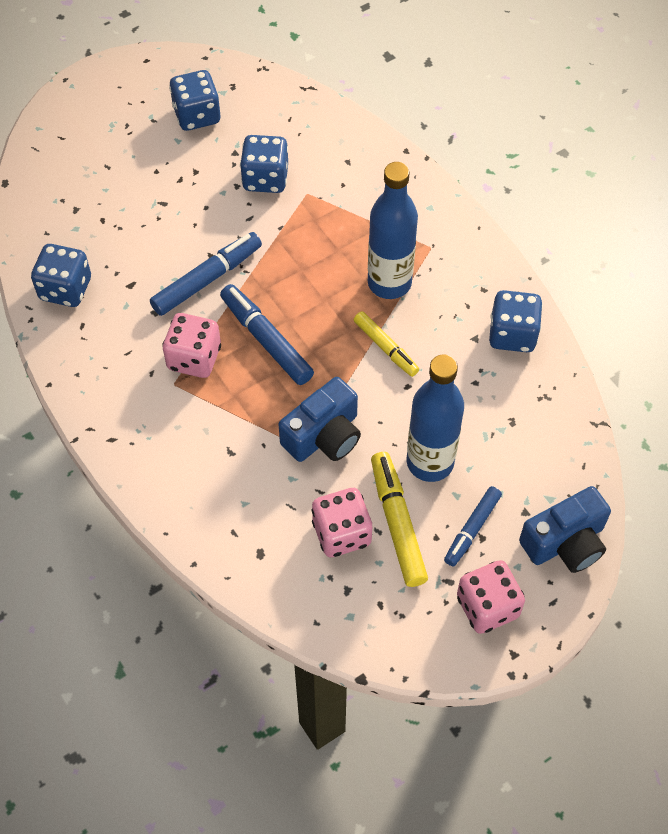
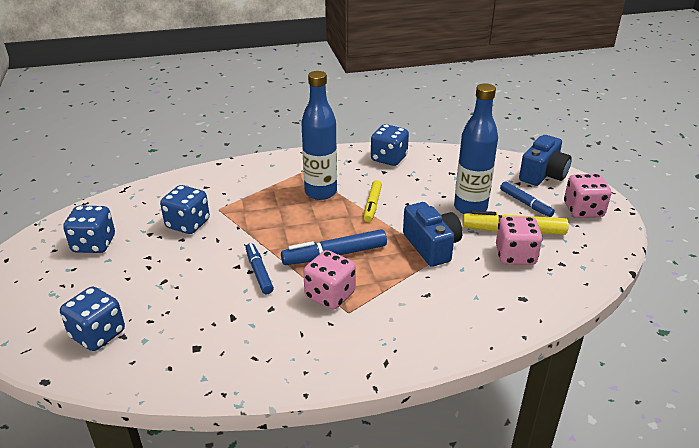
camera: 70 degrees left, 25 degrees down
(65, 289) = (207, 360): blue dice -> blue dice (98, 334)
(207, 279) = (259, 272): blue marker -> blue marker, size x0.66
(385, 348) = (372, 205): yellow marker -> yellow marker turned 120 degrees clockwise
(565, 542) = (543, 174): blue camera -> blue camera turned 45 degrees clockwise

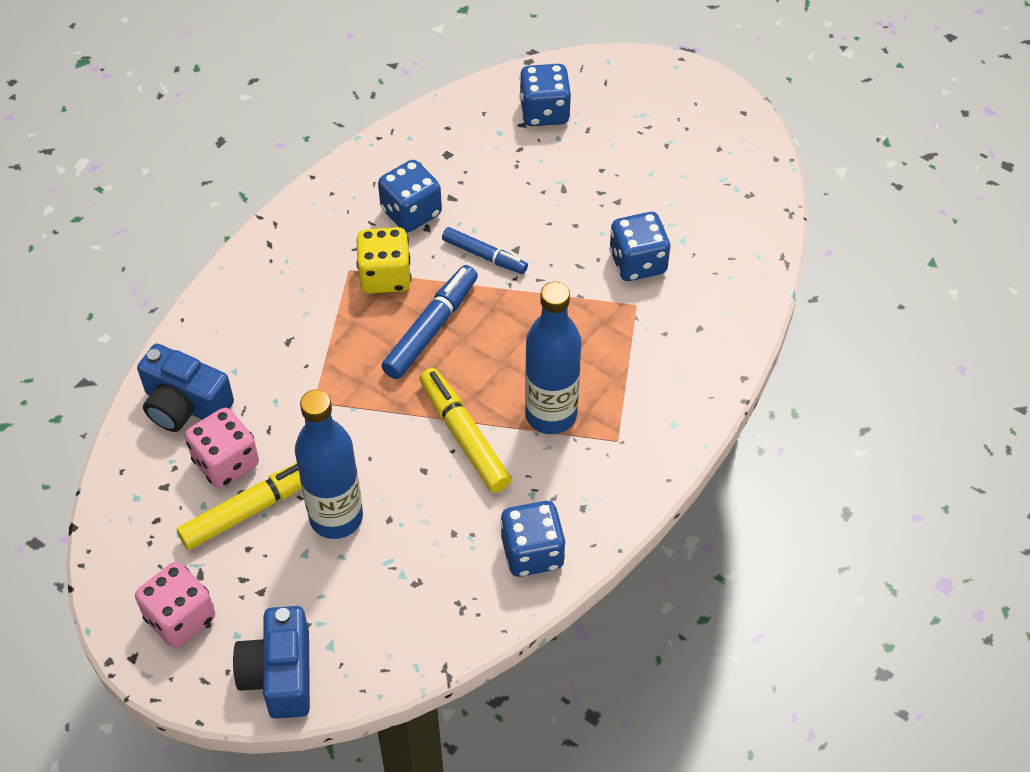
camera: 140 degrees right, 20 degrees up
(94, 244) = (692, 178): blue dice -> blue dice (411, 212)
(330, 295) = (385, 276): pink dice -> yellow dice
(372, 205) = (464, 436): yellow marker -> yellow marker, size x1.52
(431, 246) = (334, 413): blue camera -> blue camera (185, 405)
(525, 203) = (267, 579): blue marker -> none

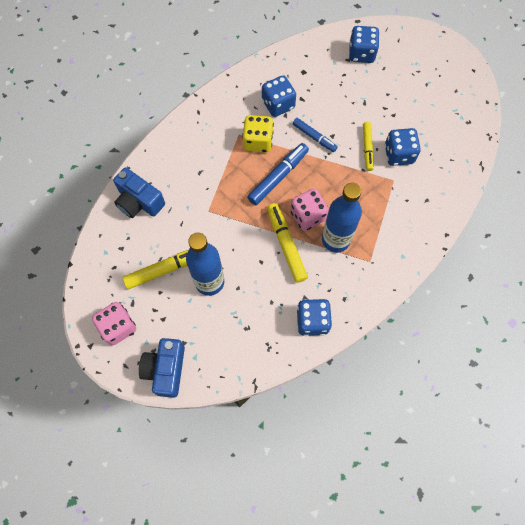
camera: 10 degrees right, 15 degrees up
(226, 462) = (156, 239): pink dice -> pink dice (308, 216)
(581, 260) = (367, 148): none -> yellow marker

